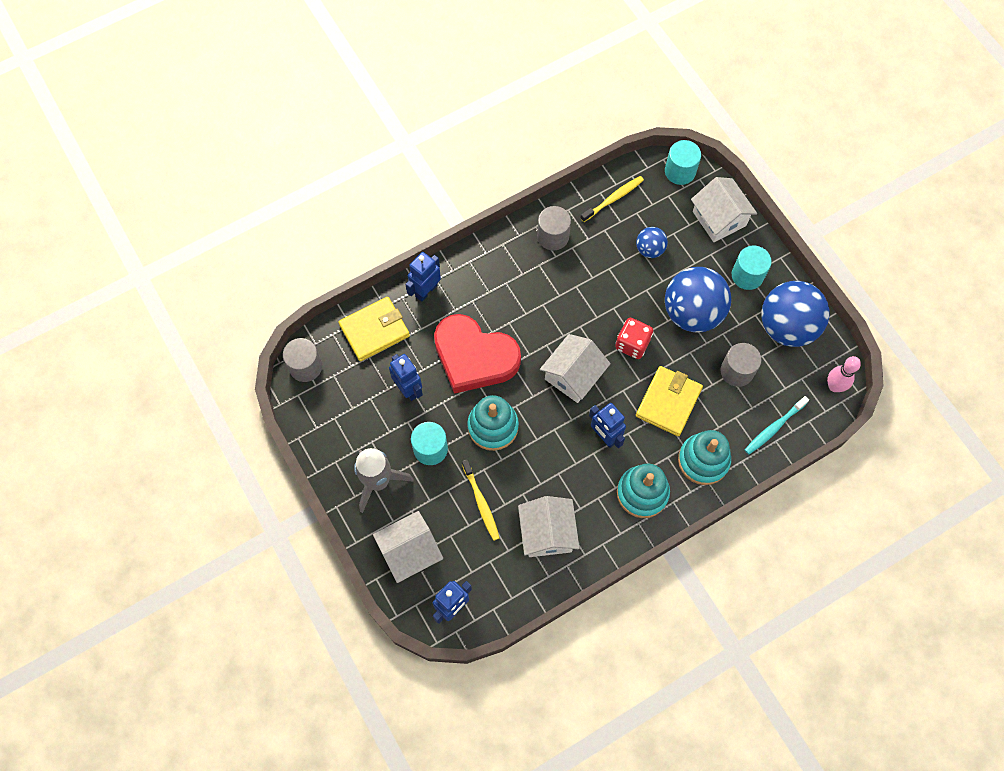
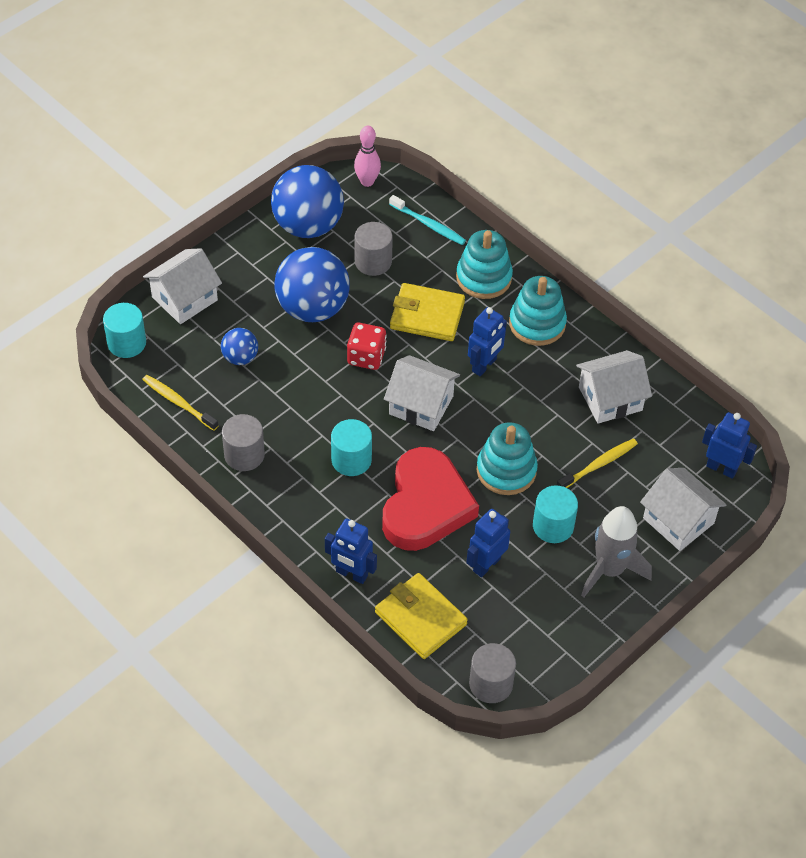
camera: 105 degrees left, 15 degrees down
(747, 275) = (253, 265): turquoise cylinder -> turquoise cylinder (351, 460)

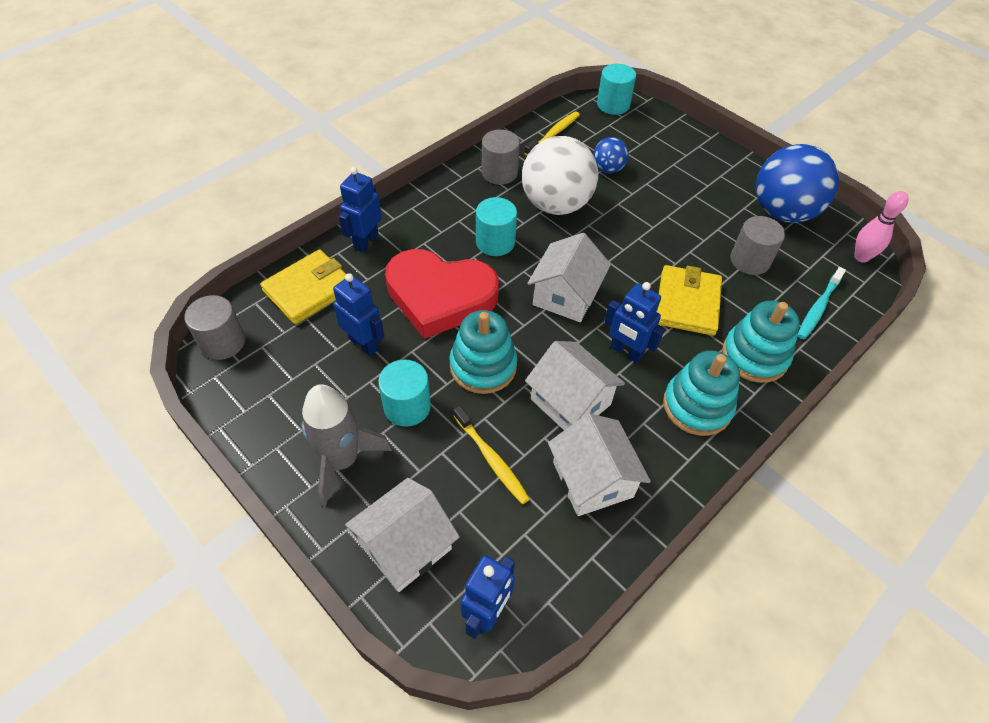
camera: 90 degrees right, 0 degrees up
(184, 298) = (669, 135): white house -> white house (570, 402)
(296, 406) = (556, 204): none -> white ball
(312, 308) = (676, 215): blue ball -> none
(366, 357) = (622, 254): red dice -> none

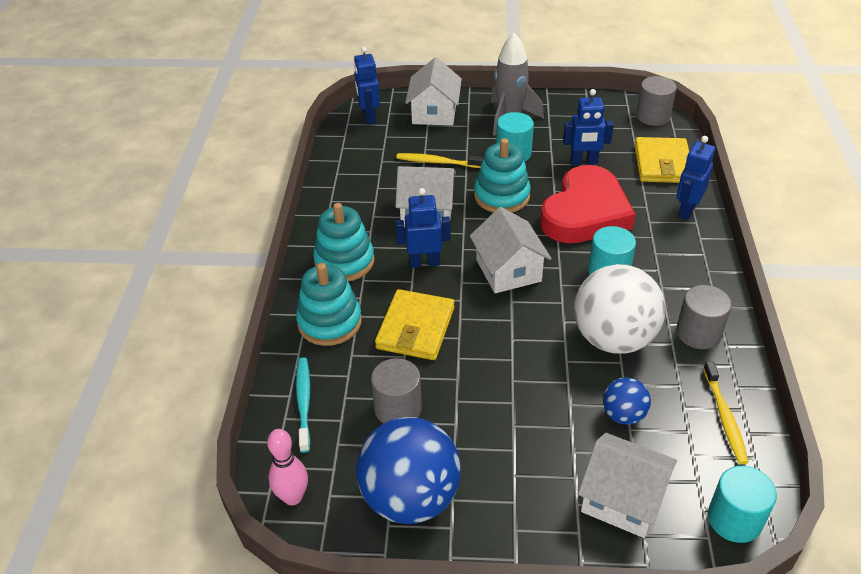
camera: 140 degrees right, 10 degrees down
(366, 241) = (686, 210): blue robot -> blue robot turned 135 degrees counterclockwise
(440, 296) = (585, 213): red heart -> red heart turned 150 degrees clockwise
(592, 479) = (372, 187): white house -> white house (622, 499)
(687, 303) = (415, 328): yellow wallet -> yellow wallet turned 45 degrees clockwise

